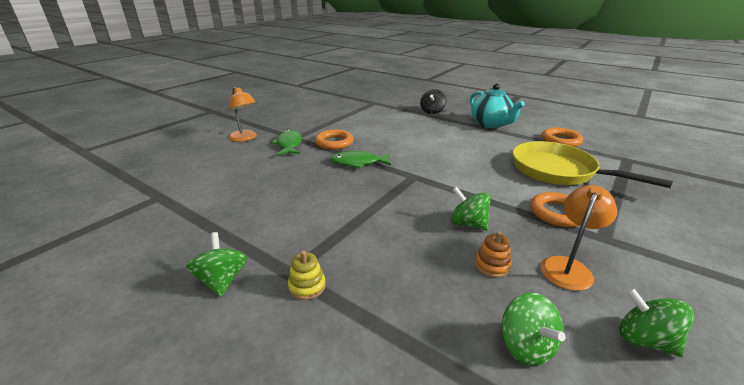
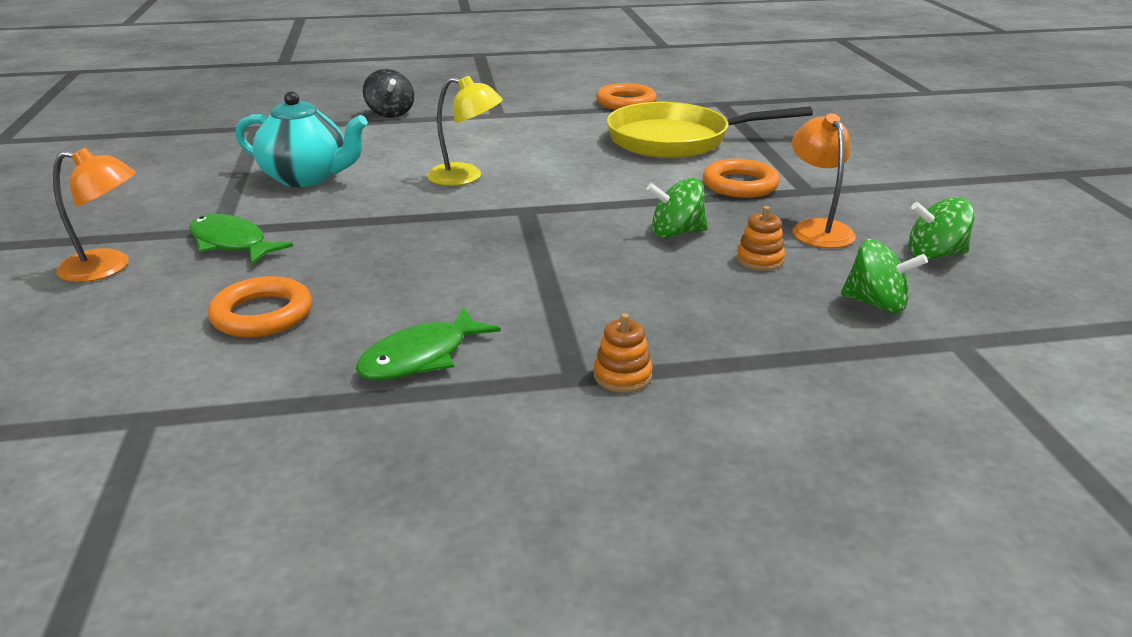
camera: 45 degrees left, 0 degrees up
(222, 280) = (509, 432): green spinning top -> none
(307, 286) = (622, 376): yellow stacking toy -> orange stacking toy
(334, 143) = (314, 211): orange ring -> orange ring (262, 314)
(358, 163) = (414, 223): green fish -> green fish (421, 357)
(414, 150) = (466, 177): none -> yellow lamp
(490, 124) = (508, 107): turquoise teapot -> turquoise teapot (306, 178)

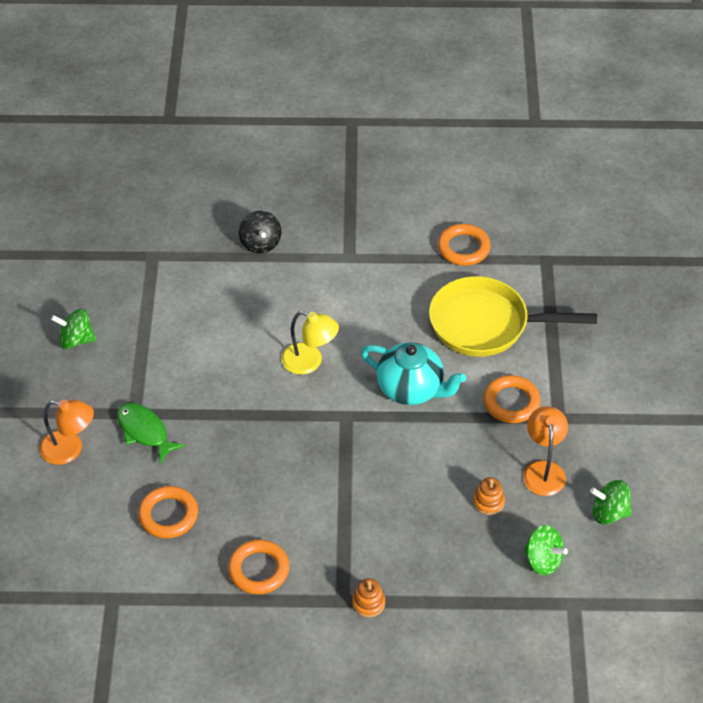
camera: 10 degrees right, 20 degrees up
(306, 178) = (192, 347): turquoise teapot -> turquoise teapot (411, 389)
(421, 357) = (258, 570): green fish -> orange ring
(676, 233) = (443, 461): green spinning top -> green spinning top (76, 340)

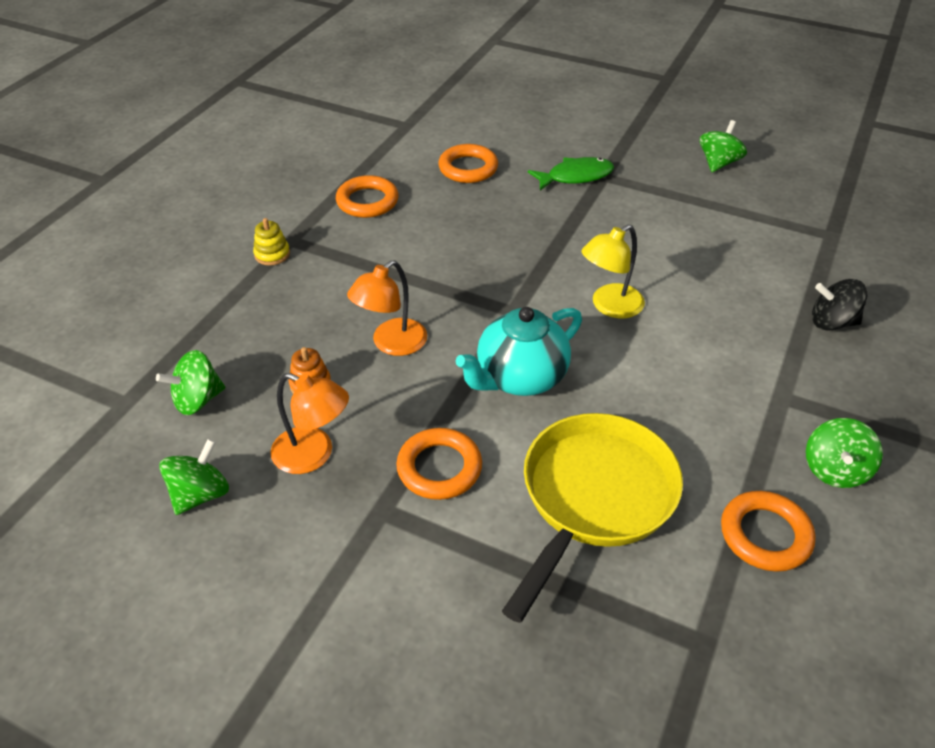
camera: 115 degrees right, 5 degrees down
(70, 450) = (579, 135): orange lamp -> orange lamp (391, 344)
(368, 603) = (272, 254): orange stacking toy -> yellow stacking toy
(397, 226) = (834, 470): none -> green spinning top

